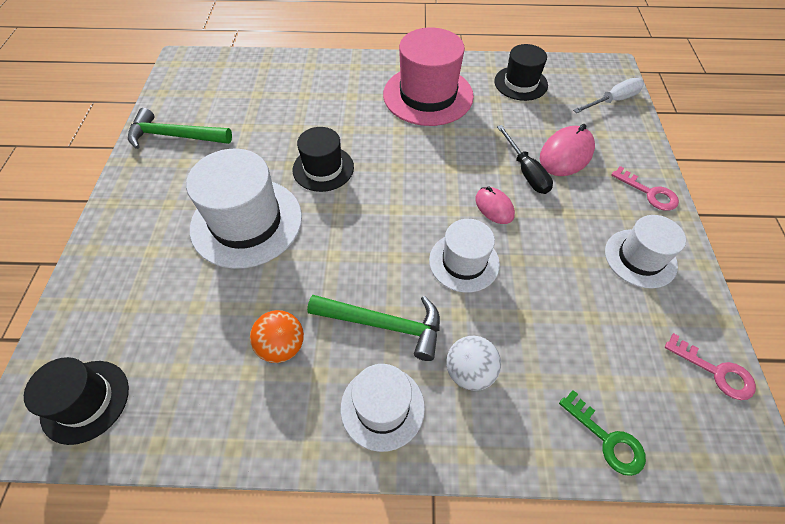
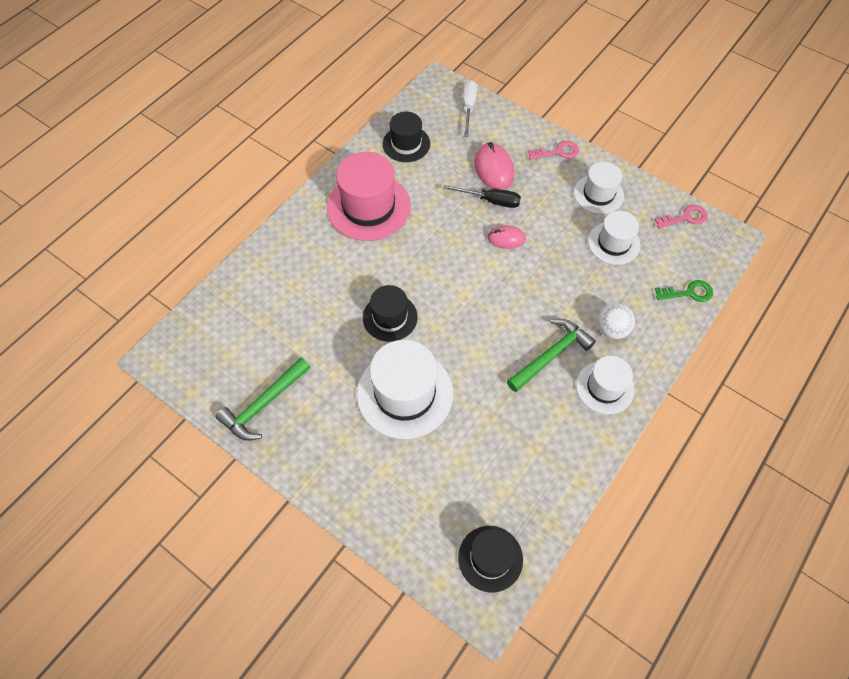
camera: 55 degrees left, 5 degrees up
(282, 346) = (527, 421): orange ball -> none
(464, 262) = (536, 283): white hat -> white hat (613, 243)

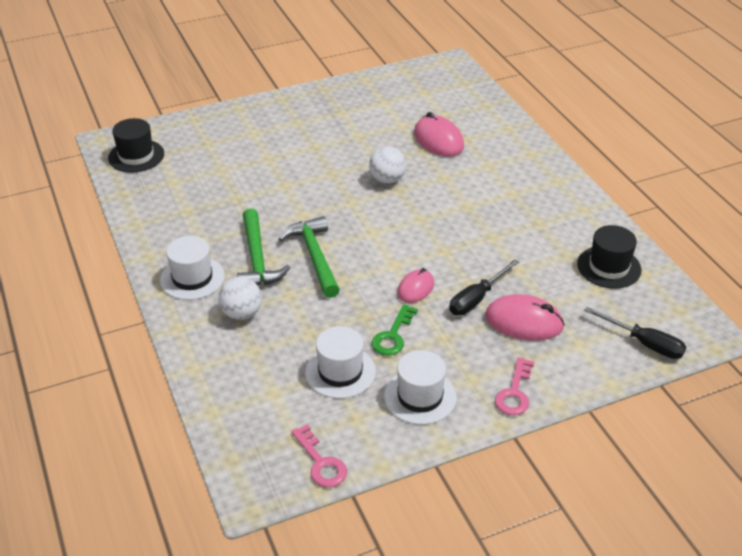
camera: 120 degrees right, 20 degrees down
(264, 404) = (364, 96): green hammer -> green hammer (314, 256)
(307, 306) = (438, 140): none -> pink mouse
(368, 207) = (531, 210): pink hat -> none
(390, 317) = (387, 179): black hat -> white ball
(405, 393) = (305, 163): white hat -> none
(468, 107) = (644, 343): white screwdriver -> black screwdriver
(685, 217) = (321, 462): pink key -> pink key turned 45 degrees counterclockwise
(688, 292) = (224, 400): green key -> green key (393, 336)

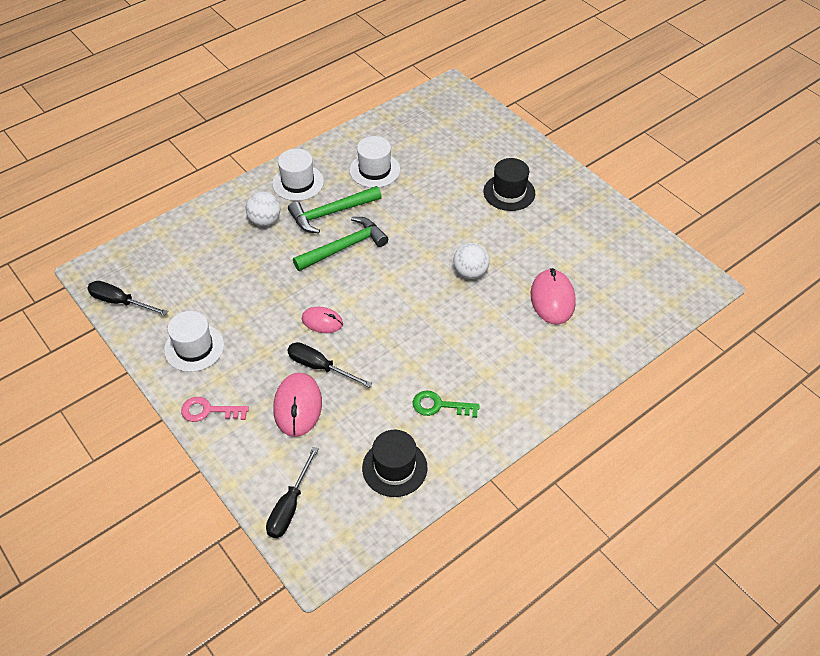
camera: 75 degrees right, 10 degrees up
(136, 156) = (438, 108): black hat -> black hat (509, 192)
(321, 462) = (120, 302): pink key -> black screwdriver
(340, 372) = (213, 293): white hat -> white hat (374, 170)
(393, 336) = (260, 317): green key -> green key (439, 405)
(438, 140) = (552, 299): pink mouse -> pink mouse turned 45 degrees counterclockwise

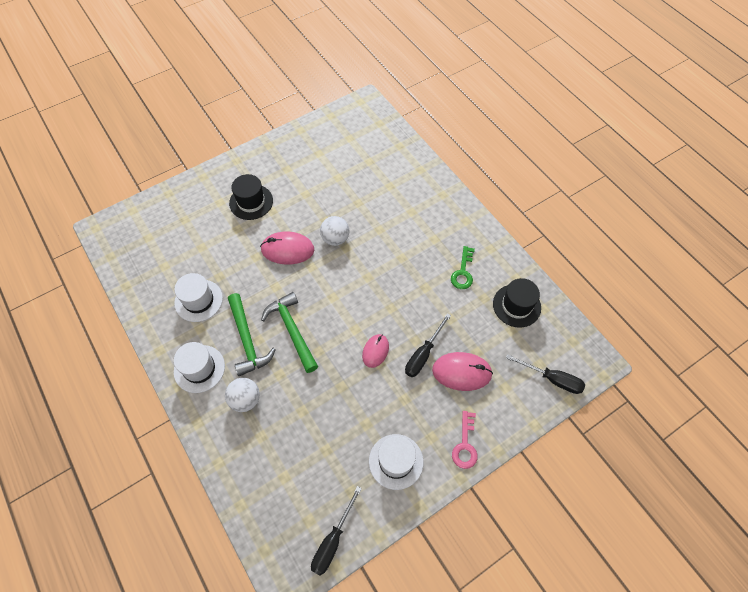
camera: 85 degrees left, 10 degrees up
(552, 299) = (368, 189): pink mouse -> pink mouse (287, 250)

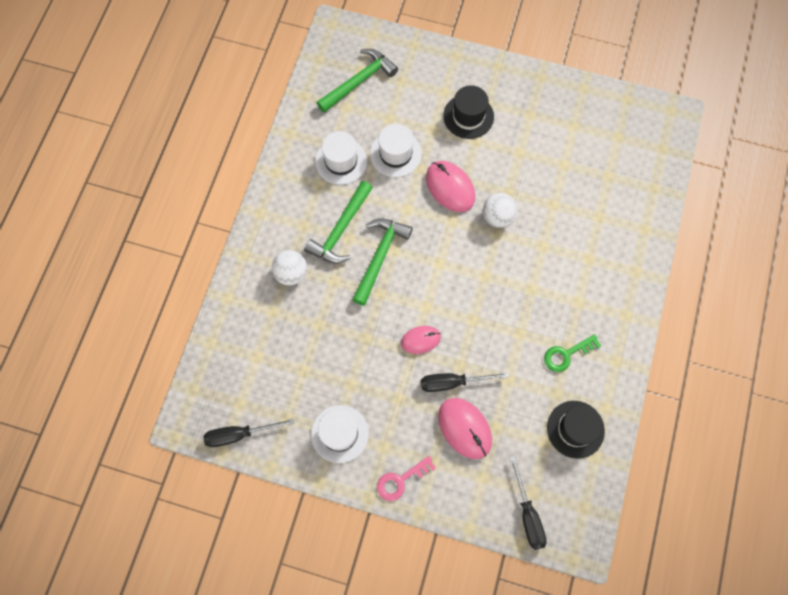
camera: 50 degrees right, 10 degrees up
(155, 244) = (359, 81): none -> green hammer
(199, 368) = (286, 216): white hat -> white hat (395, 154)

